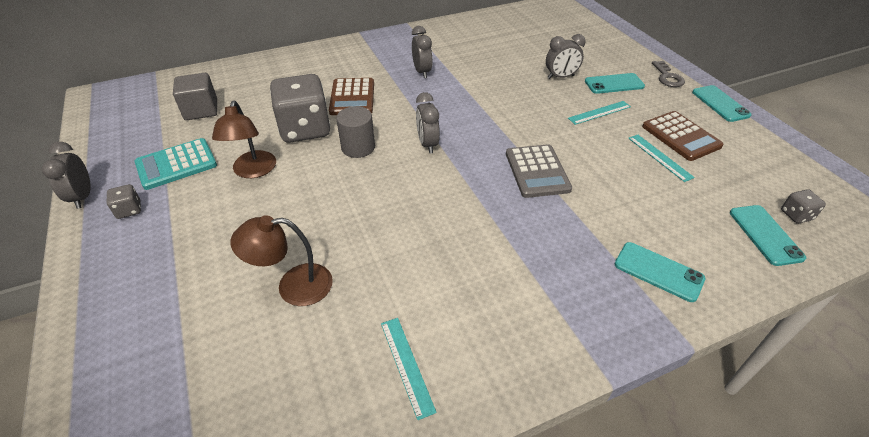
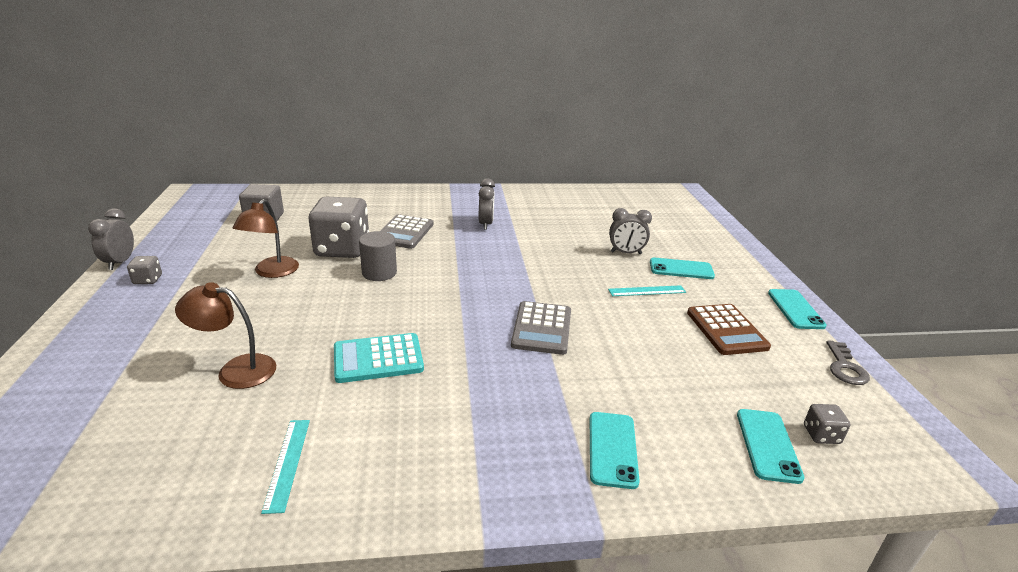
camera: 15 degrees right, 15 degrees down
(176, 164) = (212, 254): turquoise calculator -> turquoise calculator (378, 359)
(352, 97) = (404, 232): brown calculator -> grey calculator
(427, 144) = (447, 283): grey clock -> none
(658, 271) = (612, 449): turquoise phone -> turquoise phone turned 45 degrees clockwise
(660, 157) = (688, 344): turquoise ruler -> none
(667, 77) = (748, 274): grey key -> grey key (845, 367)

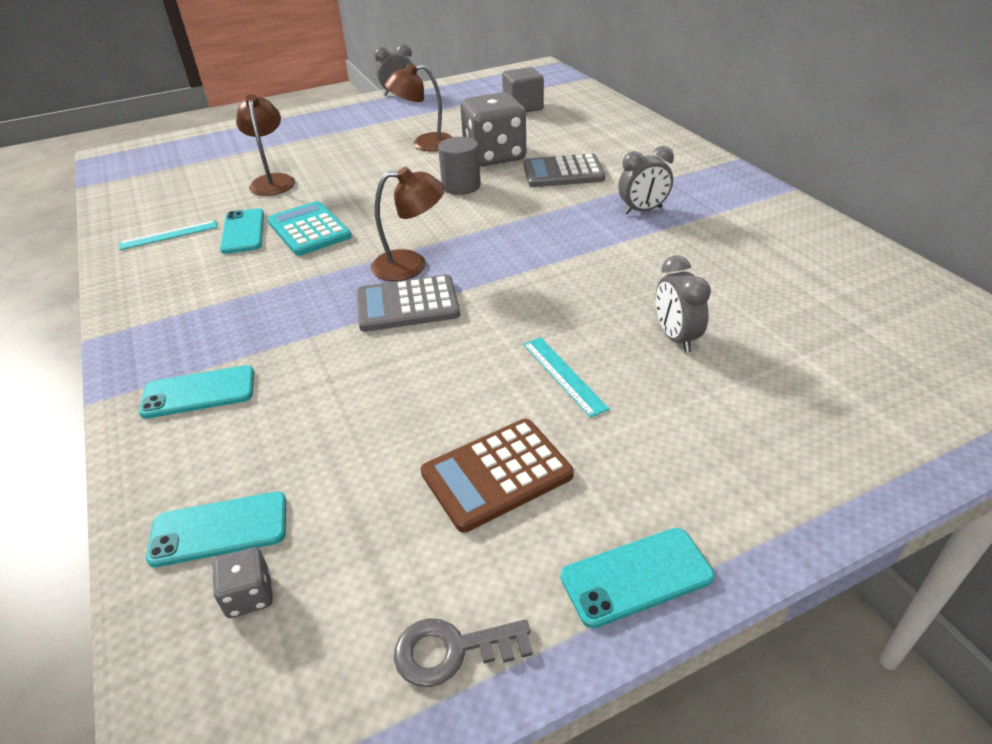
camera: 75 degrees right, 10 degrees up
(148, 280) = (379, 110): grey dice -> none
(487, 317) = (411, 265): none -> brown lamp
(681, 269) = (673, 404): turquoise phone -> turquoise phone (243, 231)

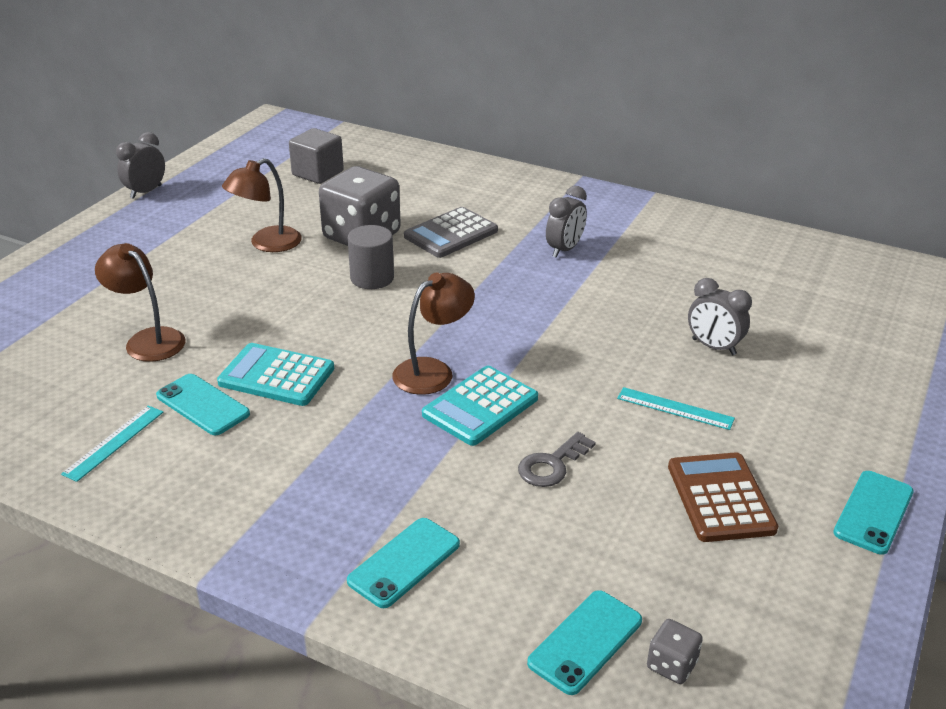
camera: 40 degrees left, 5 degrees down
(407, 304) = (480, 406): grey calculator -> turquoise calculator
(452, 651) = (833, 612): grey key -> grey key (552, 465)
(496, 474) = (720, 498): brown calculator -> brown calculator turned 150 degrees clockwise

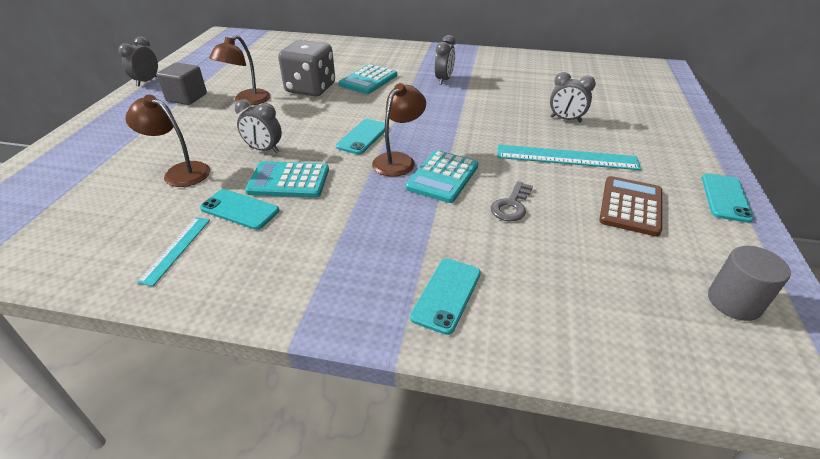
camera: 15 degrees left, 5 degrees up
(262, 325) = (264, 150): none -> grey clock
(317, 173) = (265, 58): grey cube -> grey cube (186, 97)
(372, 278) = (329, 111): grey cylinder -> grey cylinder (734, 302)
(451, 234) = (368, 80): grey calculator -> turquoise calculator
(585, 642) = (610, 325): turquoise phone -> turquoise phone (363, 137)
(671, 665) = (679, 328): grey dice -> none
(675, 408) = (566, 157): turquoise ruler -> turquoise ruler, size x1.78
(720, 498) = (631, 206): brown calculator -> brown calculator turned 45 degrees clockwise

